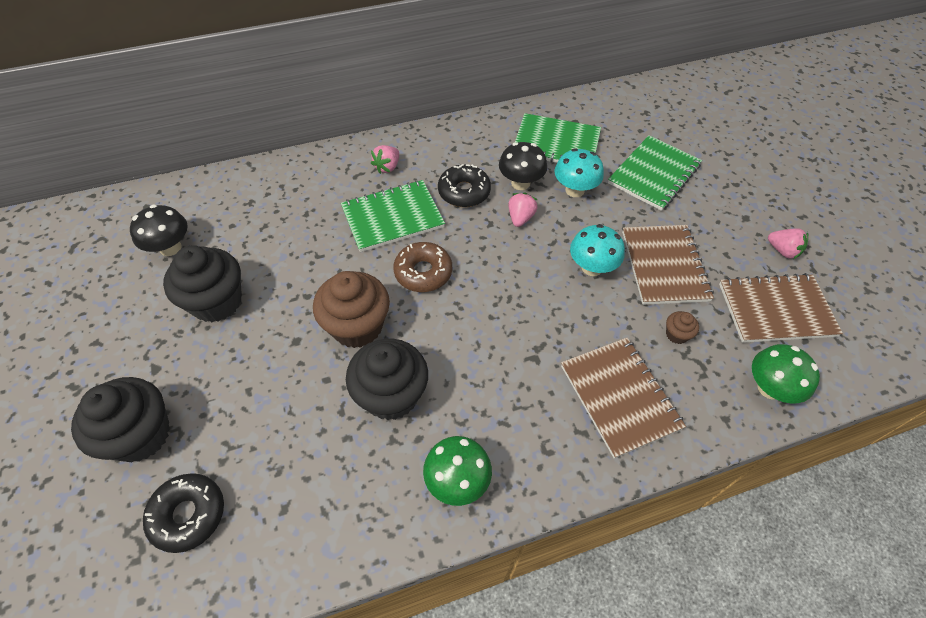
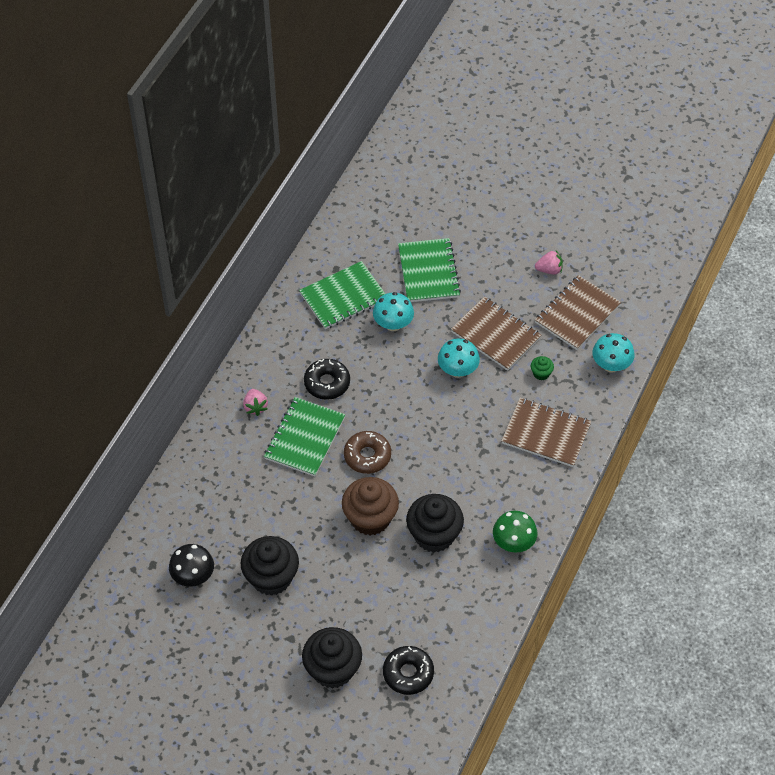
camera: 45 degrees left, 0 degrees up
(520, 183) = (354, 347): black mushroom -> none
(520, 218) = (382, 372): pink strawberry -> none
(676, 334) = (541, 373): brown cupcake -> green cupcake
(769, 388) = (611, 365): green mushroom -> turquoise mushroom

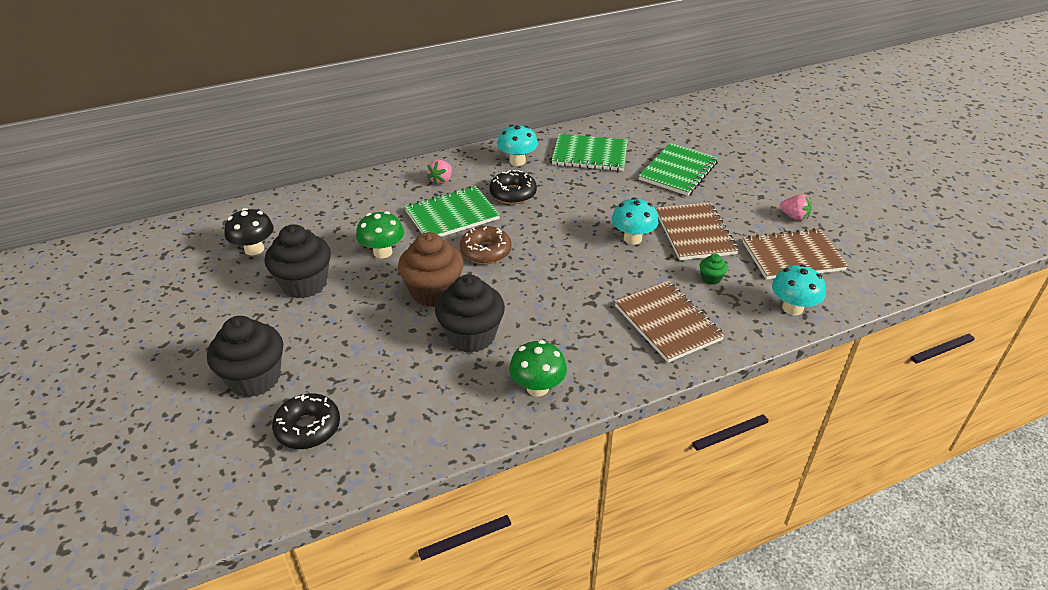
camera: 40 degrees right, 15 degrees down
(293, 510) = (382, 252): none -> green mushroom
(393, 324) = (610, 186): turquoise mushroom -> turquoise mushroom (517, 161)

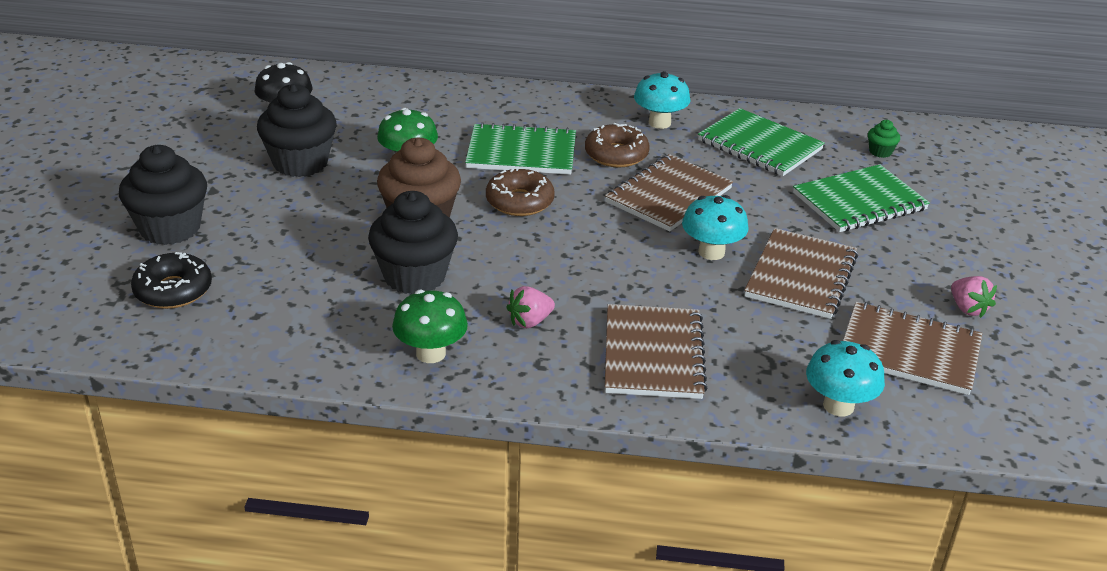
camera: 30 degrees right, 5 degrees down
(441, 180) = (548, 114): pink strawberry -> pink strawberry (530, 321)
(513, 193) = (616, 155): black donut -> brown donut
(571, 210) = (668, 195): none -> brown notebook
(711, 278) = (764, 331): green cupcake -> green cupcake (880, 152)

